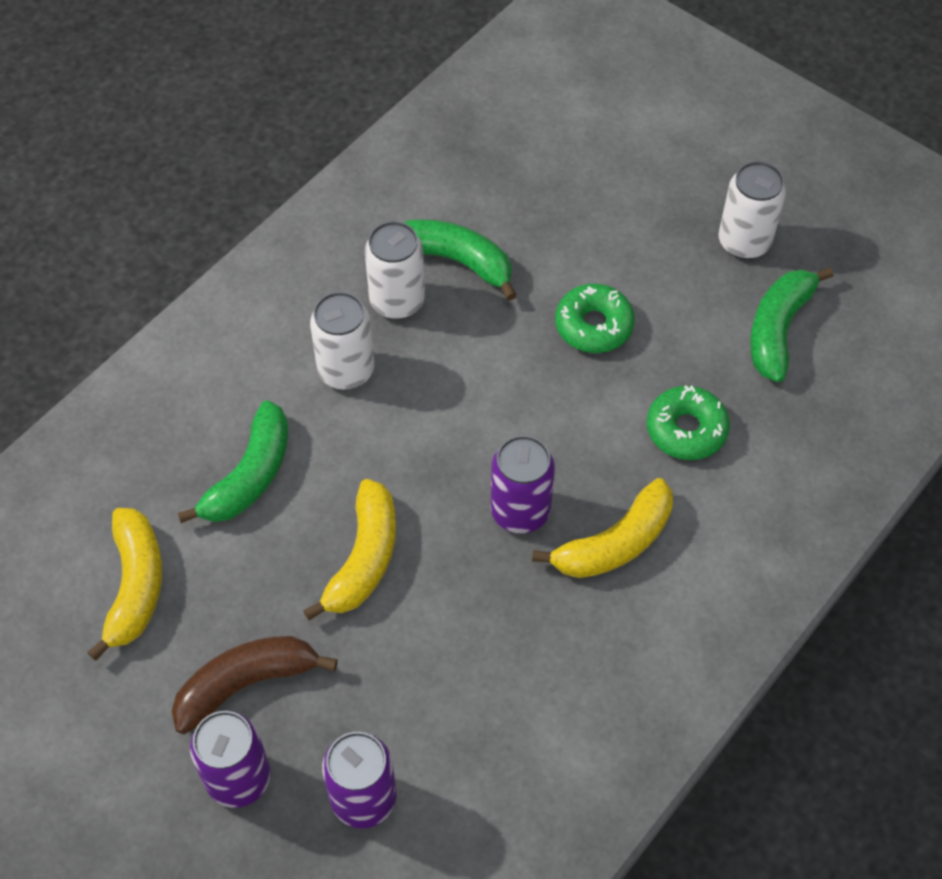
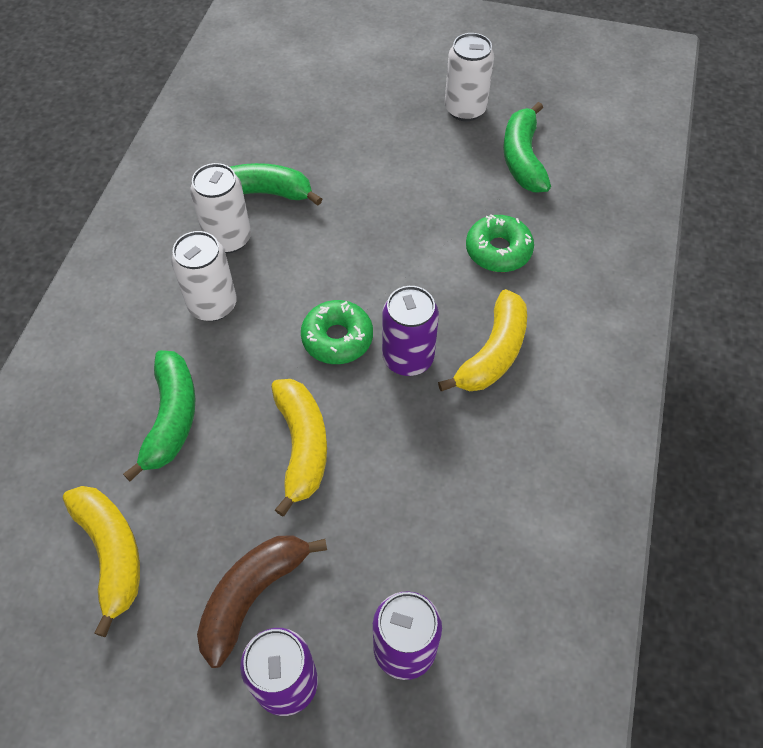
camera: 25 degrees left, 0 degrees up
(593, 325) = (389, 202): green donut -> green donut (337, 338)

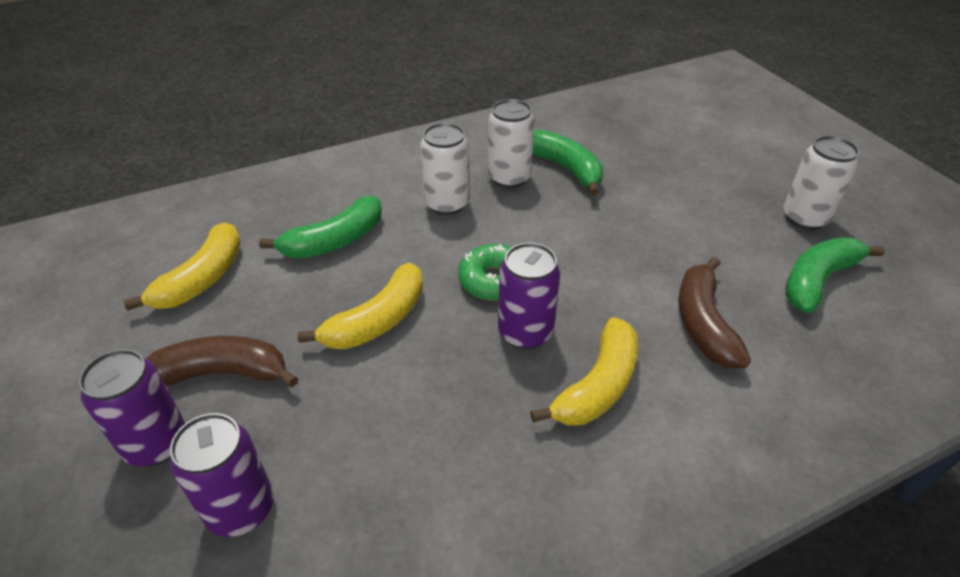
camera: 50 degrees right, 15 degrees down
(493, 352) = (597, 385): yellow banana -> yellow banana turned 45 degrees counterclockwise
(498, 250) = (703, 323): green donut -> brown banana

